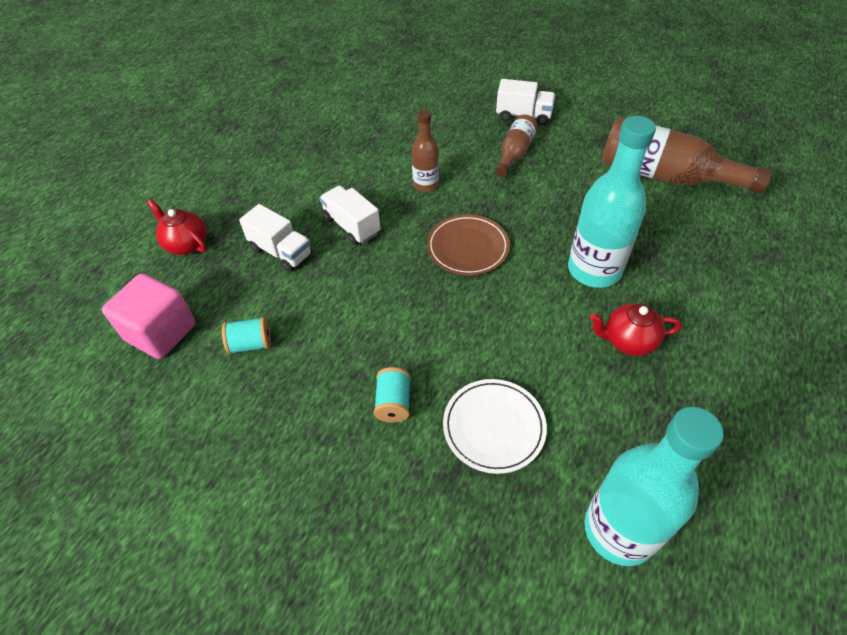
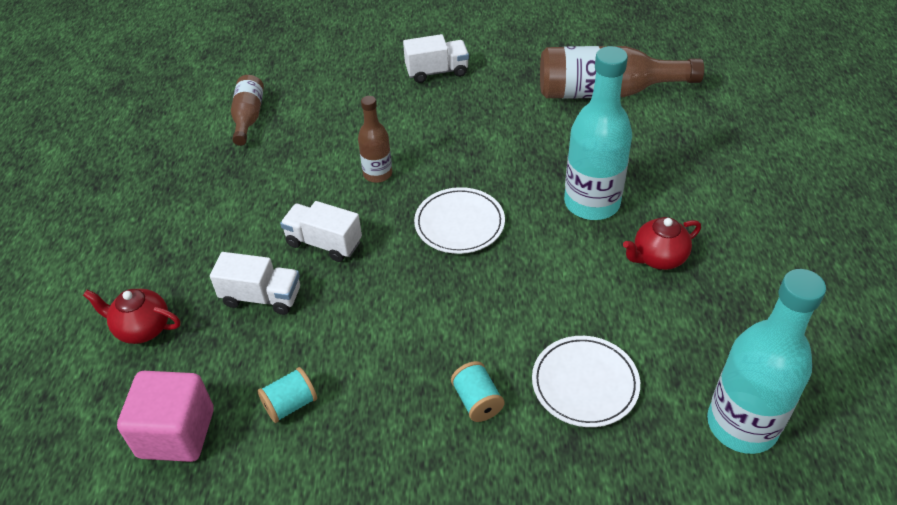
camera: 25 degrees left, 5 degrees down
(467, 247) = (459, 223): brown plate -> white plate
(514, 153) = (450, 113): brown bottle -> brown bottle (248, 117)

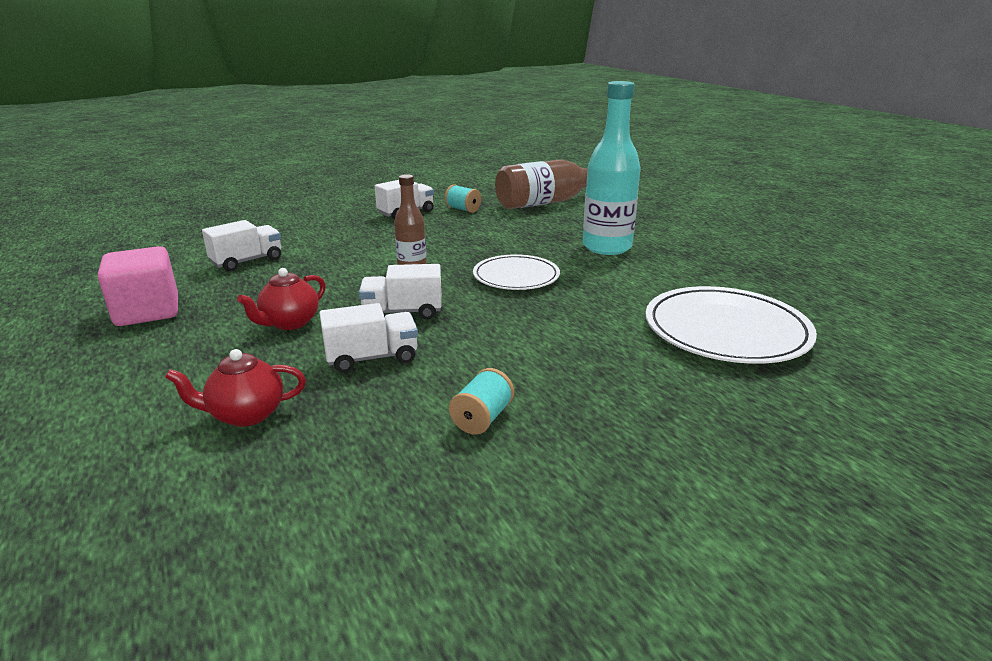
camera: 30 degrees left, 20 degrees down
(176, 433) = (368, 481): pink cube -> pink cube (147, 312)
(248, 117) = (247, 261): brown bottle -> white truck
(477, 401) = (656, 364): turquoise spool -> turquoise spool (463, 209)
(585, 383) = (726, 331): white plate -> white plate, size x1.57
(658, 258) = (688, 261): red teapot -> red teapot (289, 323)
(742, 425) = (859, 320): turquoise bottle -> none

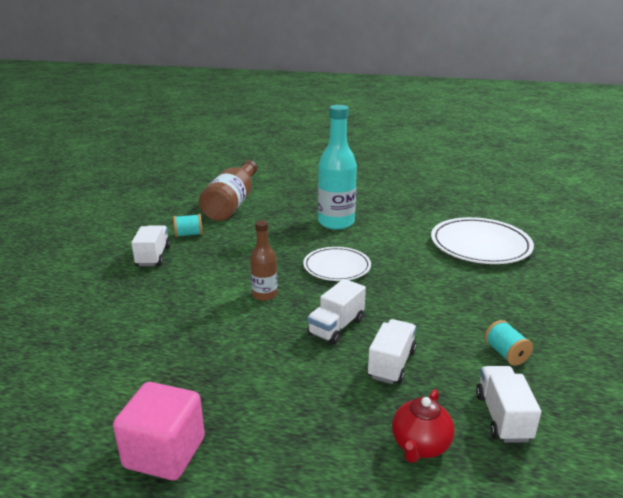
camera: 50 degrees left, 0 degrees up
(247, 261) = (130, 363): white truck -> white truck (502, 417)
(289, 323) = (292, 380): red teapot -> none

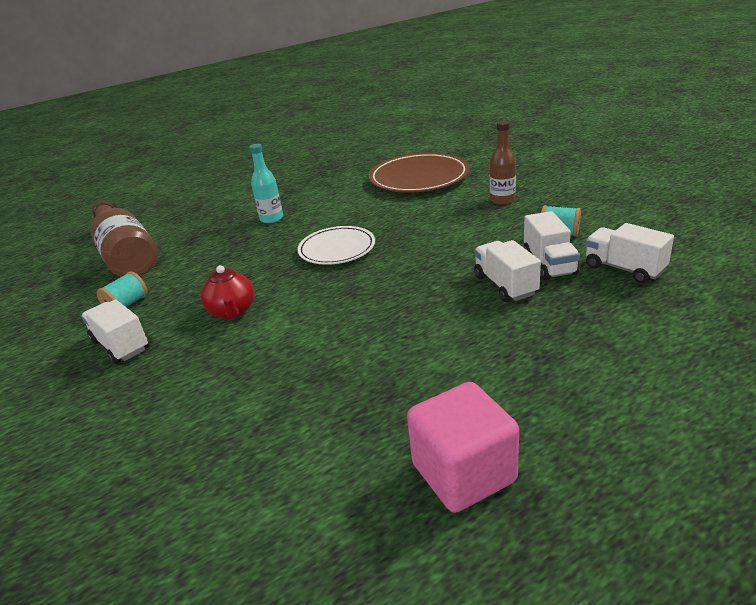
camera: 40 degrees left, 5 degrees up
(264, 295) = (312, 304): brown bottle -> brown bottle (502, 200)
(336, 222) = (271, 218): turquoise bottle -> turquoise bottle, size x0.55
(336, 327) = (419, 288): white truck -> white truck (549, 264)
(420, 446) = (615, 319): red teapot -> red teapot (232, 311)
(480, 245) = (419, 178): white plate -> brown plate

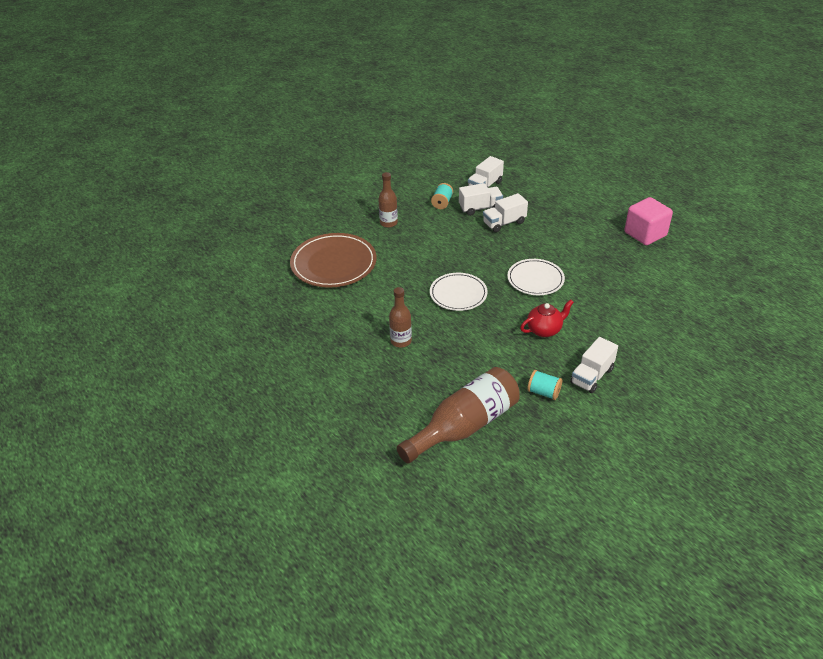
camera: 100 degrees left, 10 degrees up
(271, 218) = (401, 341): turquoise bottle -> brown bottle
(346, 309) = (535, 279): none -> white plate

